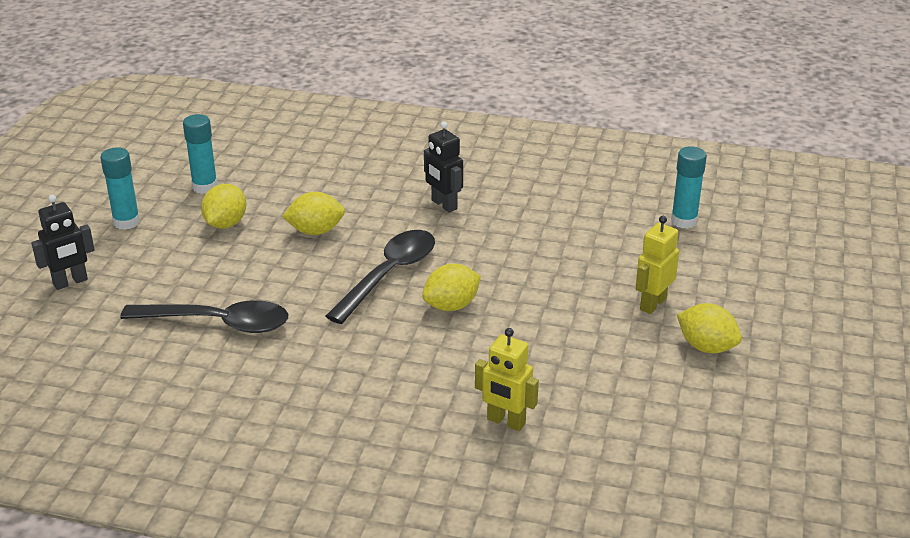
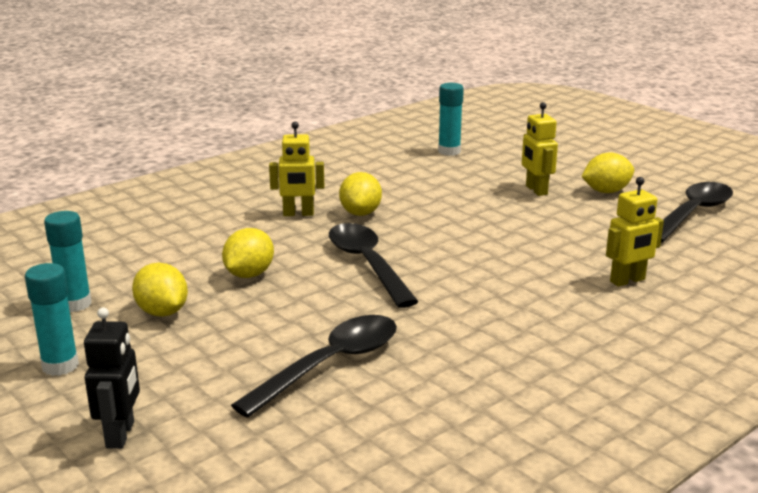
camera: 55 degrees left, 10 degrees down
(444, 205) = (298, 214): black robot -> yellow robot
(451, 306) = (447, 254): yellow lemon -> yellow lemon (360, 213)
(719, 420) = (692, 214): none -> black spoon

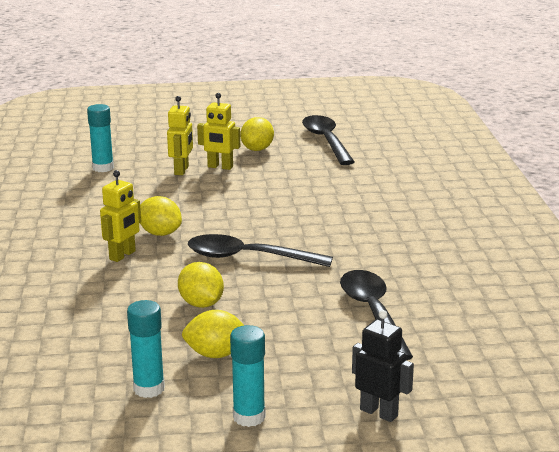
camera: 55 degrees left, 0 degrees up
(627, 281) = (384, 191): yellow robot -> yellow robot (182, 170)

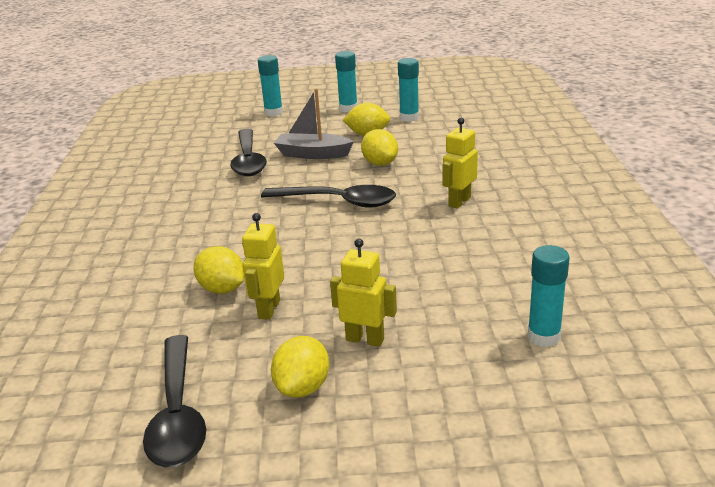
camera: 175 degrees left, 5 degrees up
(160, 233) = (428, 226): yellow lemon -> yellow lemon (222, 289)
(182, 170) = (421, 331): yellow robot -> yellow robot (268, 309)
(289, 321) = (313, 154): none -> grey boat
(379, 412) = (273, 112): black robot -> turquoise glue stick

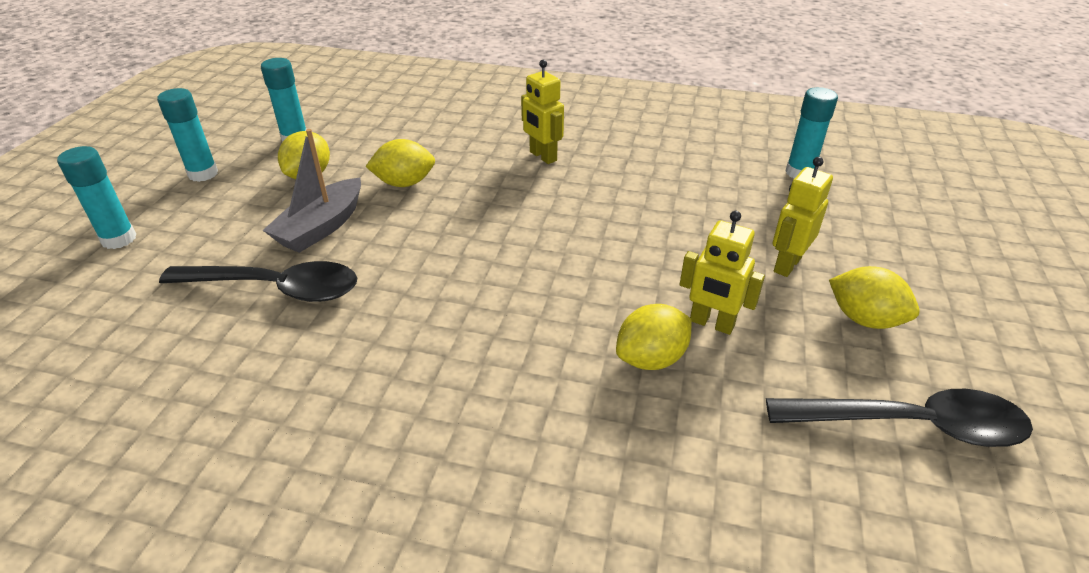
camera: 75 degrees left, 10 degrees up
(338, 202) = (481, 231): black spoon -> none

